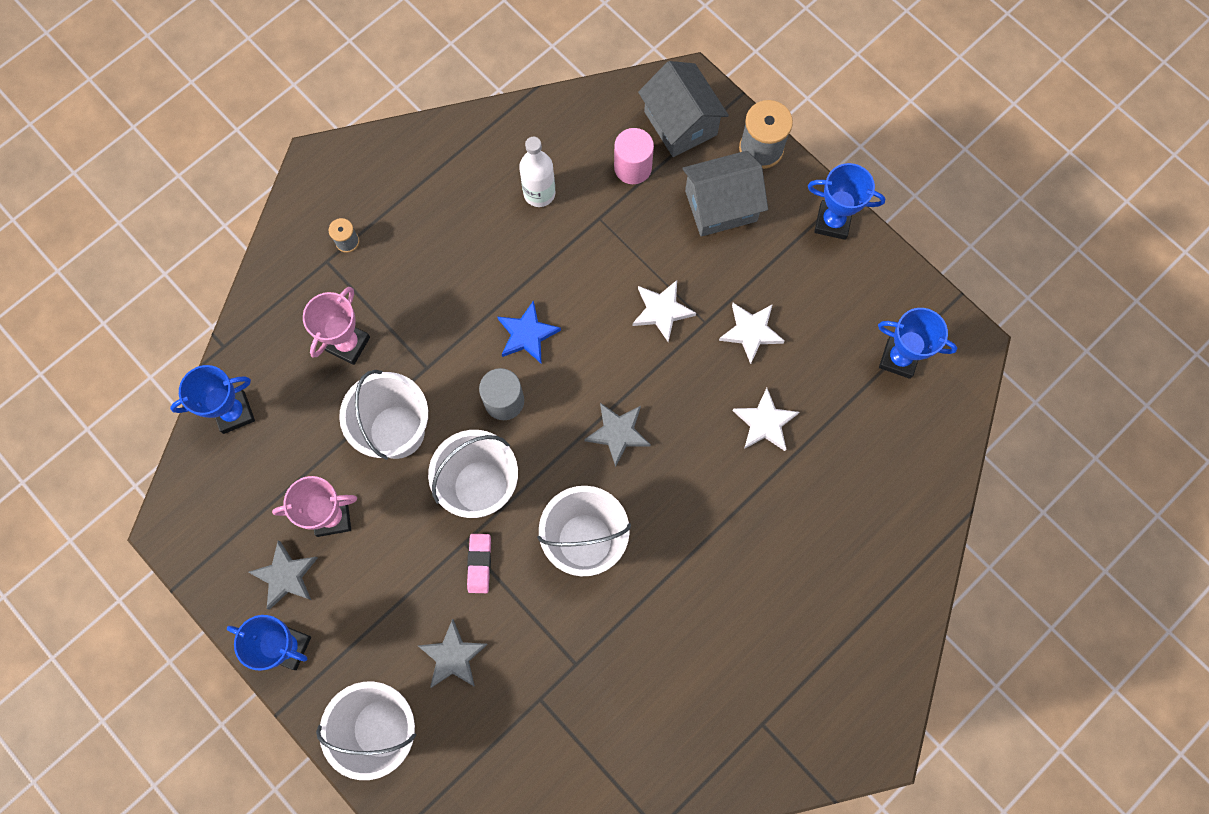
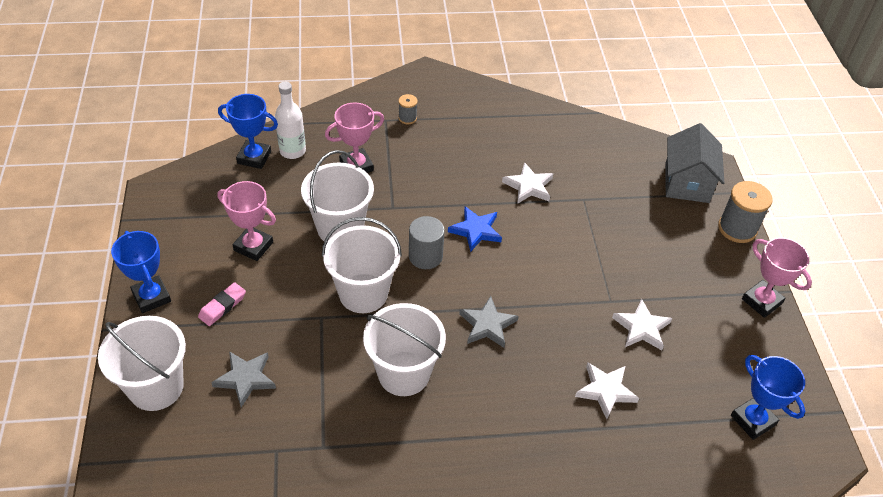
camera: 35 degrees right, 25 degrees down
(286, 576) = (192, 258): grey star -> none
(479, 564) = (318, 336): pink eraser -> pink eraser (222, 306)
(539, 193) = (553, 164): white bottle -> white bottle (292, 151)
(633, 167) = (631, 186): pink cylinder -> none
(662, 311) = (583, 275): white star -> white star (528, 186)
(721, 206) = (679, 242): grey house -> none
(832, 222) = (761, 301): blue trophy -> pink trophy

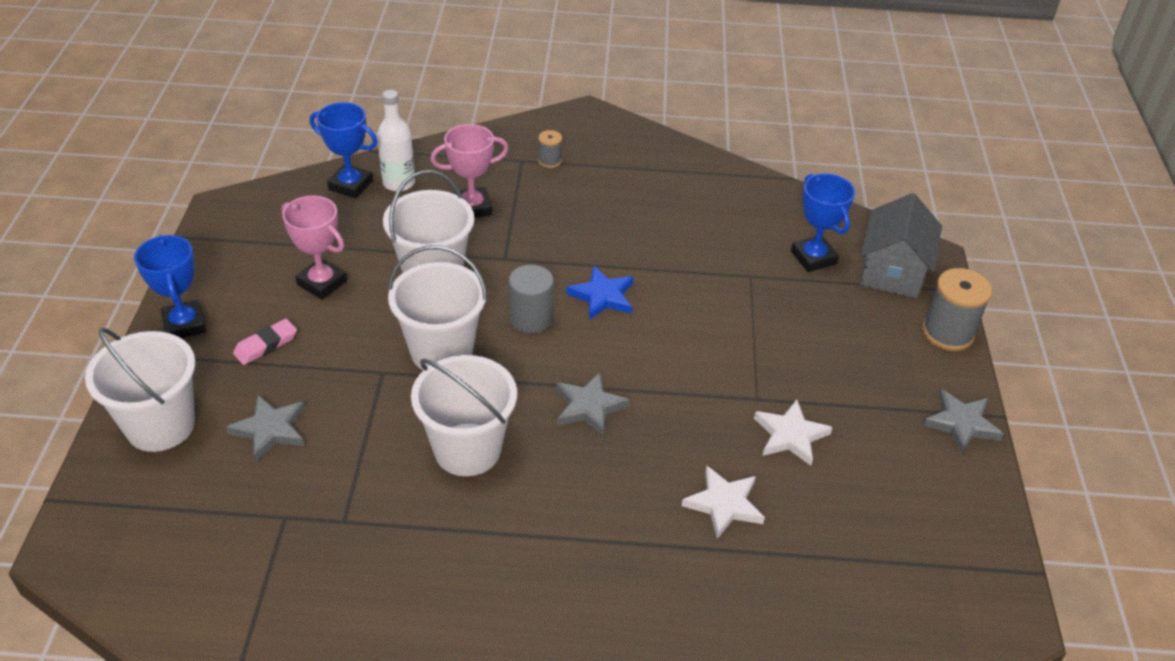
camera: 10 degrees right, 5 degrees down
(528, 186) = (683, 253): white star -> none
(753, 420) = (915, 567): blue trophy -> blue trophy (813, 258)
(761, 301) = (961, 424): pink trophy -> grey star

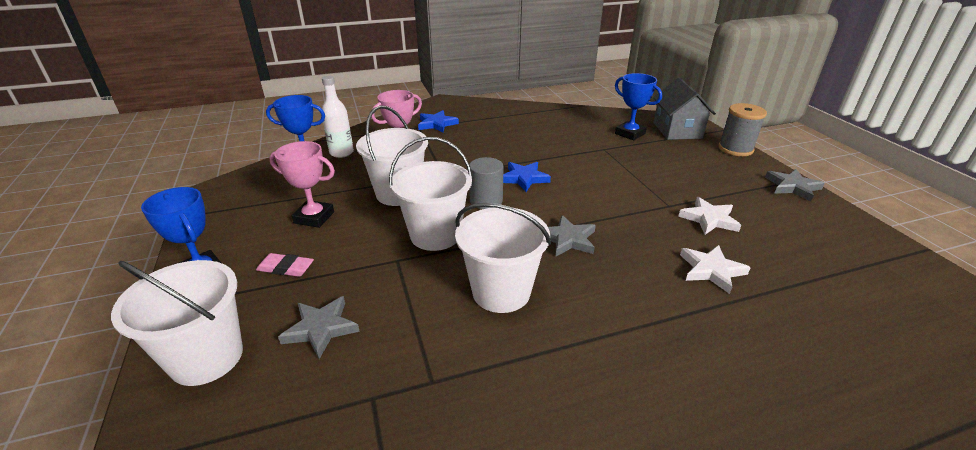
camera: 20 degrees left, 10 degrees down
(266, 345) = (286, 268): pink eraser -> pink eraser turned 75 degrees clockwise
(549, 161) = (437, 124): grey spool -> blue star

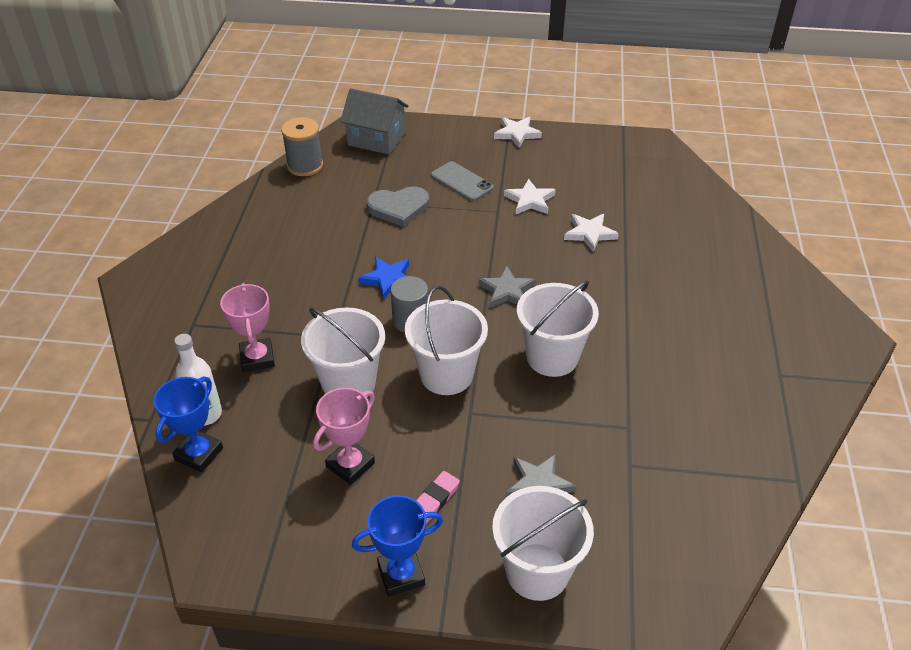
camera: 65 degrees left, 10 degrees up
(437, 124) = (199, 305): blue star -> none
(611, 160) = (399, 208): none -> grey heart
(630, 134) = (357, 171): blue trophy -> none
(682, 178) = (462, 182): none -> grey phone
(735, 149) = (438, 126): grey spool -> grey spool (305, 166)
(792, 187) = (517, 134): grey star -> white star

